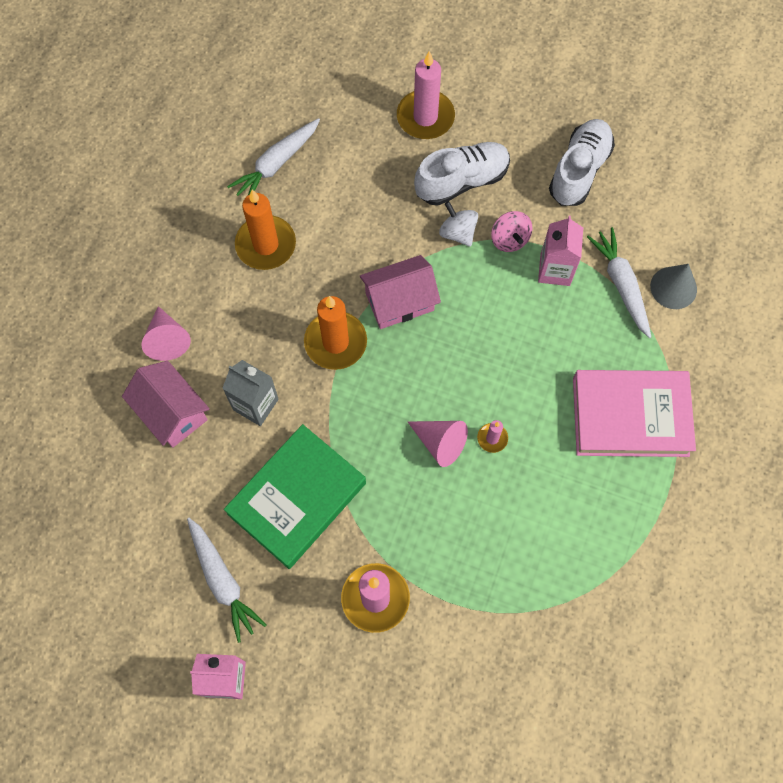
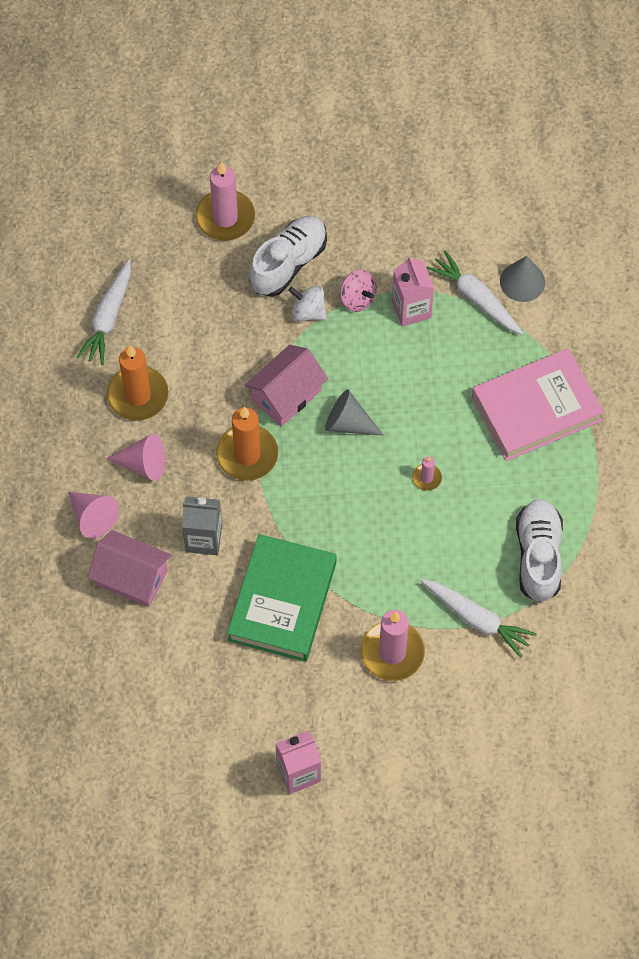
camera: 25 degrees left, 5 degrees down
(222, 581) = (253, 696): white carrot -> white carrot (477, 619)
(440, 443) = (383, 501): pink cone -> pink cone (143, 464)
(443, 353) = (348, 423): none -> grey cone
(579, 171) = (390, 210): white shoe -> white shoe (538, 556)

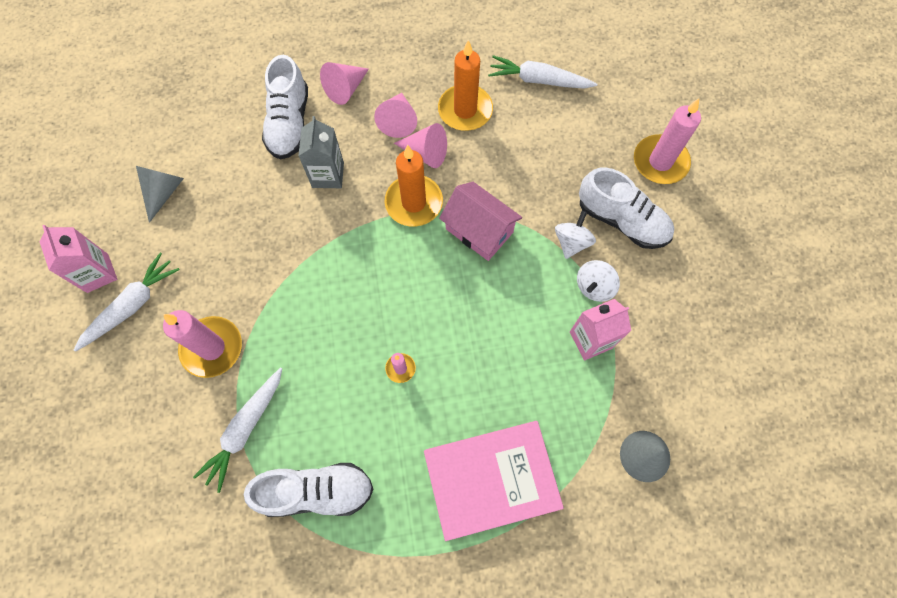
camera: 85 degrees right, 5 degrees up
(131, 577) = (289, 123): pink house -> white shoe
(188, 439) = (425, 153): none -> pink cone
(282, 601) = (266, 245): green book -> none
(348, 423) = (455, 288): grey cone -> grey cone (164, 192)
(357, 298) = (594, 287): pink spinning top -> white spinning top
(475, 298) = (615, 405): white carrot -> white carrot (132, 305)
(536, 409) = (491, 480): pink book -> pink book turned 75 degrees counterclockwise

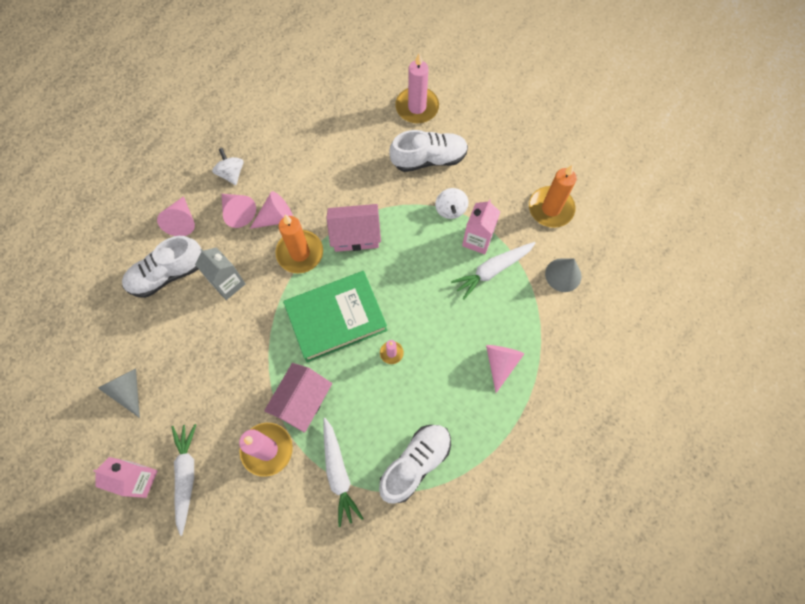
camera: 45 degrees left, 0 degrees up
(281, 335) = (302, 401): none -> pink house
(289, 123) = (167, 274): white shoe -> white shoe turned 105 degrees clockwise
(385, 290) = (336, 318): none -> green book
(465, 110) = (273, 171): orange candle -> orange candle (551, 208)
(491, 480) = (500, 363): pink book -> pink cone
(539, 80) = (299, 116): white carrot -> white carrot (492, 270)
(571, 242) = (414, 195): white spinning top -> white spinning top (231, 173)

